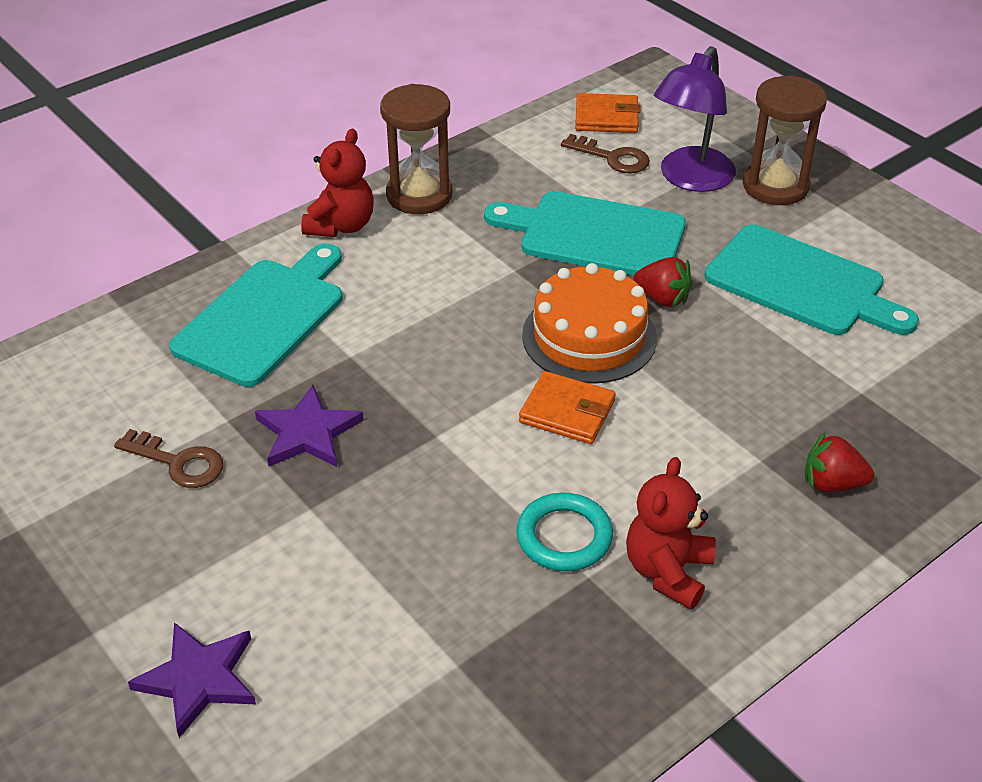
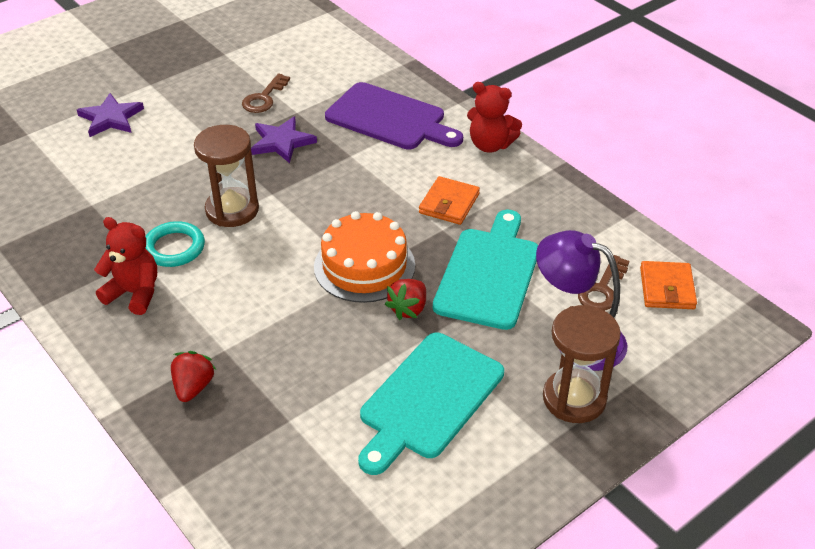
camera: 90 degrees right, 0 degrees up
(264, 317) = (389, 118): turquoise cutting board -> purple cutting board
(419, 195) = (532, 180): brown hourglass -> brown hourglass (232, 210)
(567, 412) = (286, 252): orange wallet -> orange wallet (449, 203)

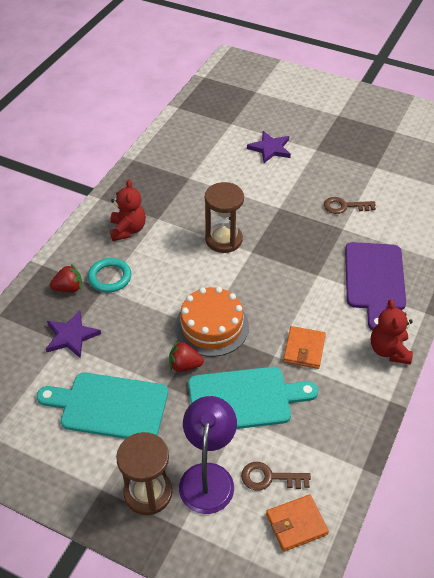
camera: 65 degrees right, 5 degrees up
(174, 248) = (174, 229): turquoise ring -> turquoise ring (110, 277)
(281, 142) = (305, 234): purple star -> purple star (71, 336)
(449, 203) = (304, 349): orange wallet -> orange wallet turned 75 degrees counterclockwise

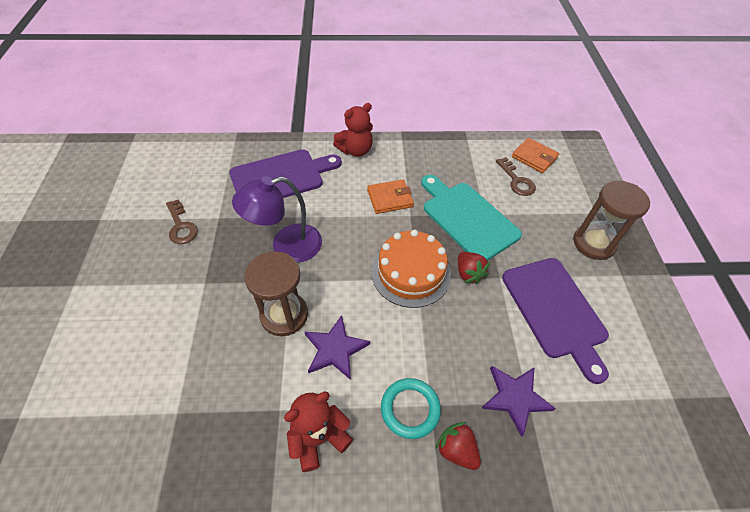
camera: 120 degrees left, 5 degrees up
(109, 406) = (555, 311): turquoise cutting board -> purple cutting board
(208, 476) = (548, 214): purple lamp -> purple lamp (286, 246)
(270, 149) = (81, 337): purple star -> purple star (335, 349)

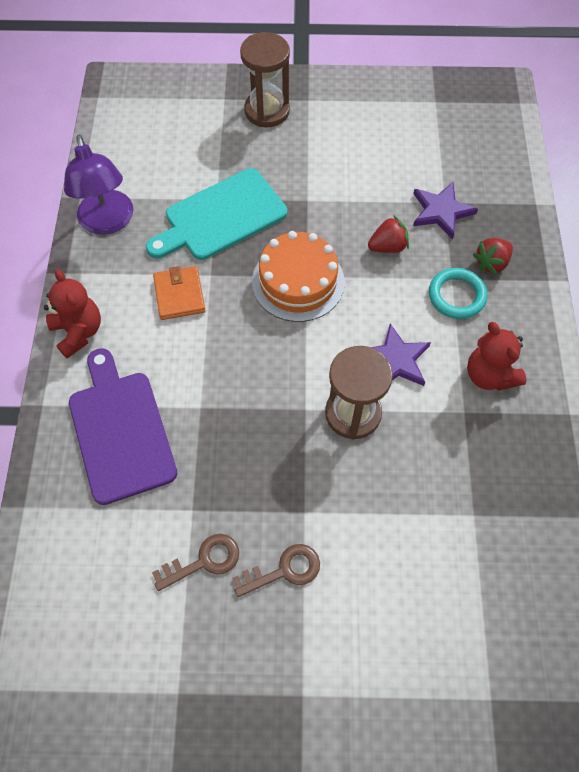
camera: 85 degrees left, 10 degrees up
(286, 246) = (250, 416): purple lamp -> purple lamp (108, 222)
(468, 273) = (301, 227): red strawberry -> red strawberry (388, 247)
(516, 180) = (165, 158): brown key -> brown key (284, 570)
(534, 157) = (127, 133): orange wallet -> none
(555, 311) = (349, 162): purple cutting board -> none

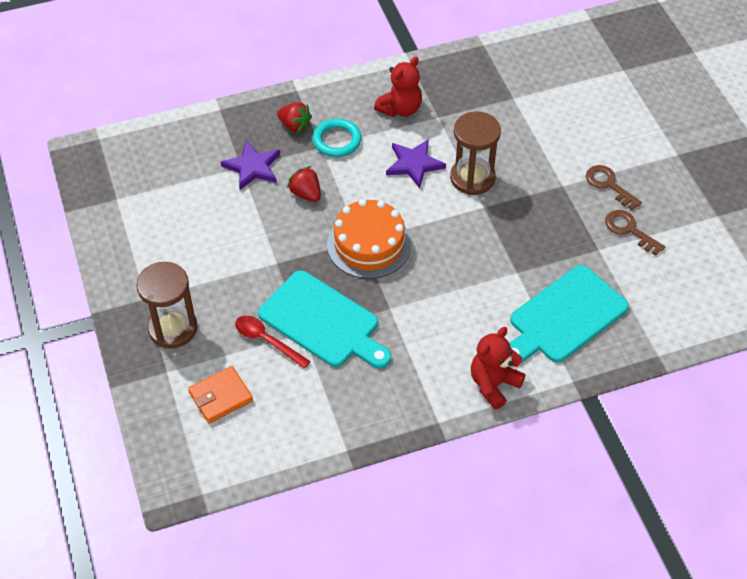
camera: 110 degrees left, 10 degrees down
(108, 222) = (367, 411): purple lamp -> none
(120, 431) = (564, 317): purple cutting board -> turquoise cutting board
(179, 295) = (421, 323): orange wallet -> orange wallet (220, 396)
(221, 171) = (267, 340): none -> red spoon

